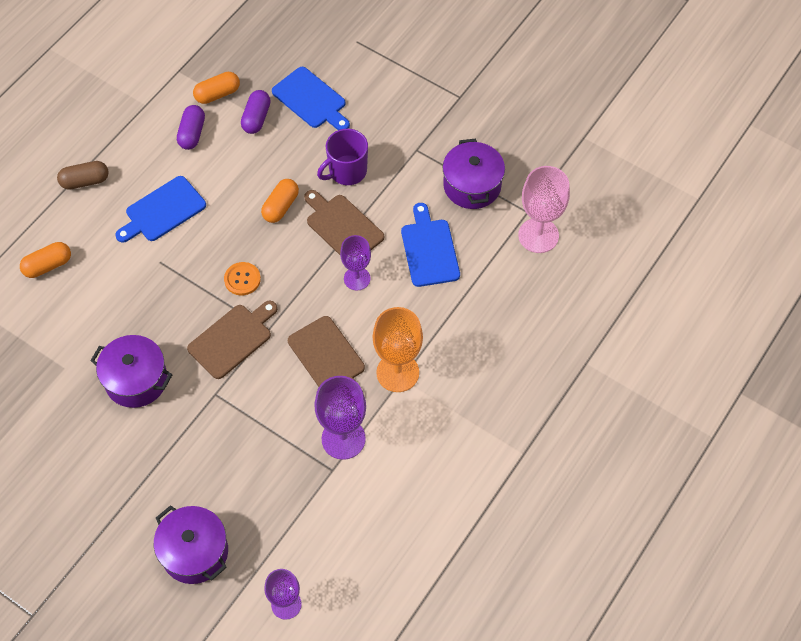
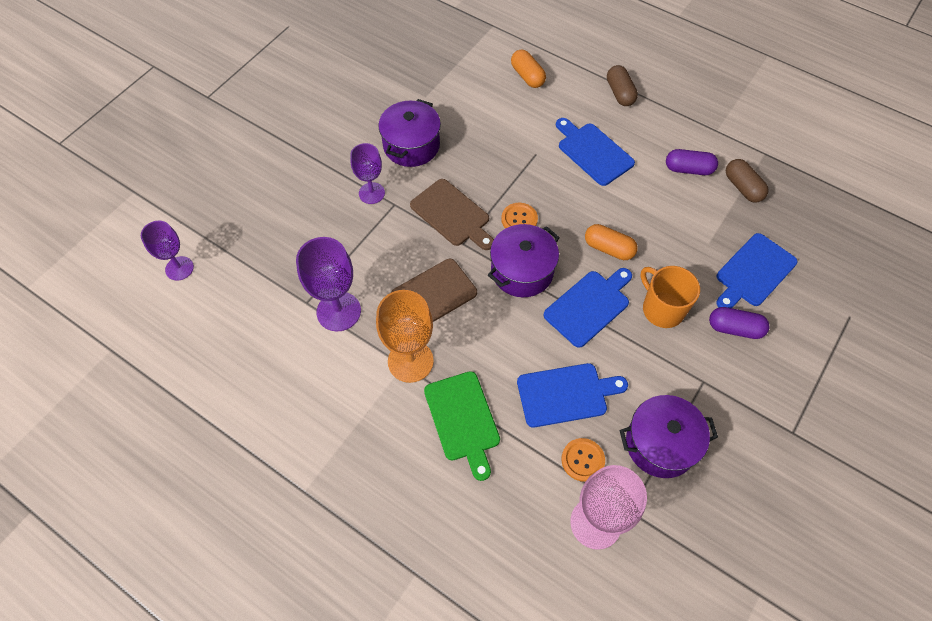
camera: 90 degrees right, 0 degrees up
(195, 552) = (241, 198): purple pot -> purple pot (522, 271)
(217, 94) = (742, 187): orange capsule -> brown capsule
(256, 118) = (718, 222): purple capsule -> purple capsule (734, 328)
(342, 226) = (589, 306): brown cutting board -> blue cutting board
(347, 171) = (662, 309): purple mug -> orange mug
(357, 278) = (524, 321): purple goblet -> purple goblet (371, 193)
(454, 329) = (463, 420): none -> green cutting board
(487, 241) = (582, 460): none -> orange button

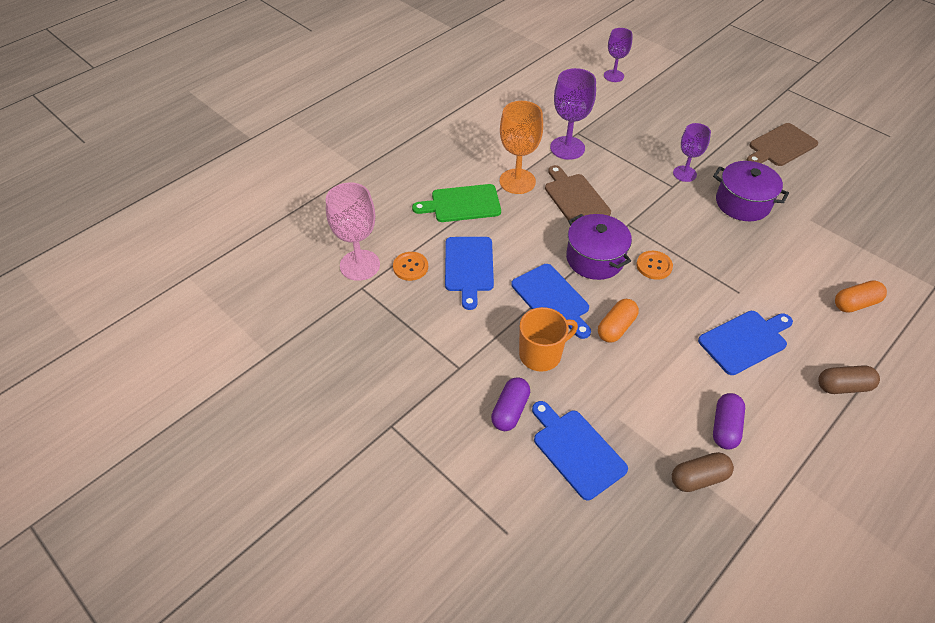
camera: 100 degrees right, 10 degrees down
(452, 215) = (660, 221): brown cutting board -> brown cutting board (780, 146)
(660, 444) = (409, 320): purple pot -> none

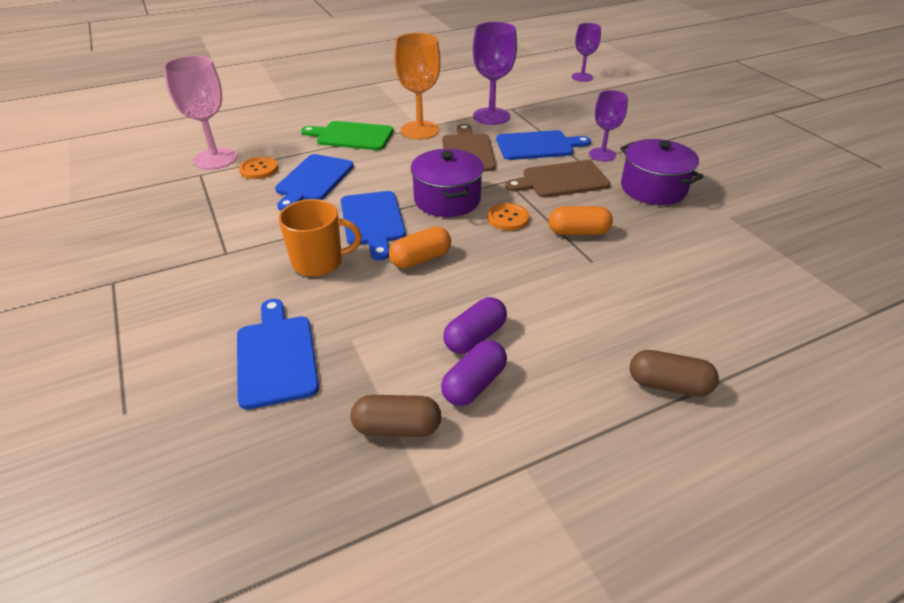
camera: 20 degrees right, 10 degrees down
(510, 410) = (240, 301): purple capsule -> purple capsule (475, 337)
(745, 341) = (566, 306): blue cutting board -> blue cutting board (538, 146)
(780, 146) = (733, 152): brown cutting board -> brown cutting board (561, 180)
(855, 303) = (741, 305): orange capsule -> orange capsule (578, 232)

